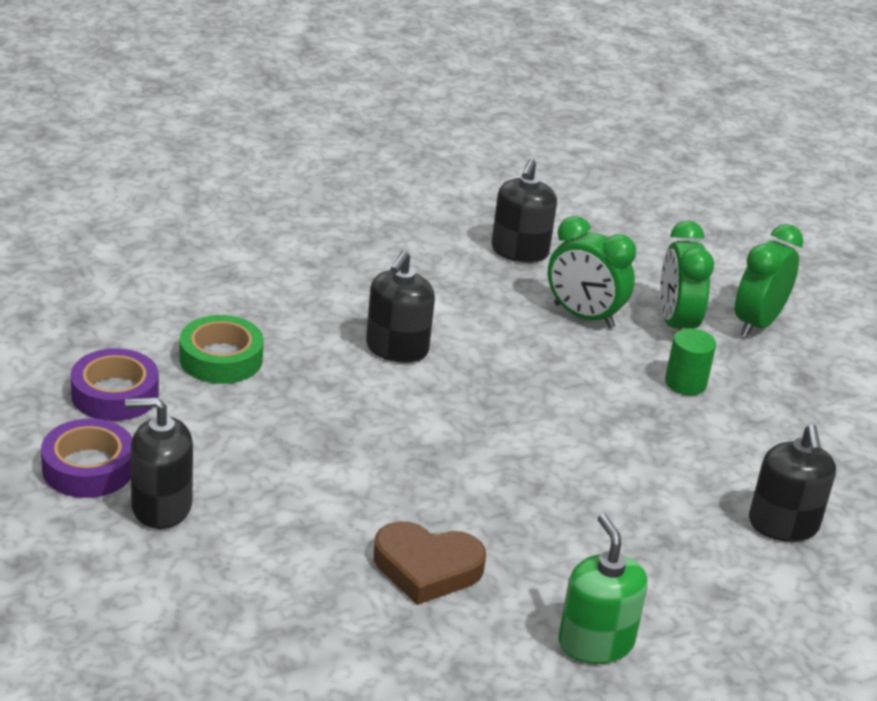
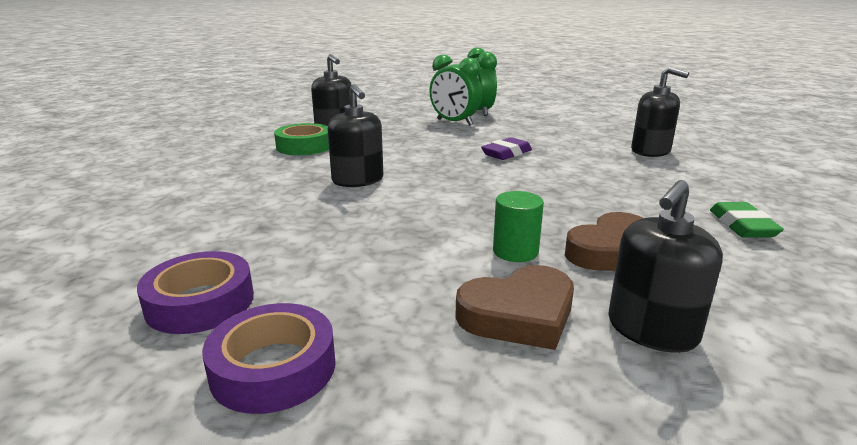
camera: 45 degrees left, 10 degrees down
(161, 506) = (396, 345): black soap dispenser -> black soap dispenser (652, 330)
(221, 358) = (254, 236): green tape -> green tape (304, 146)
(259, 547) = (519, 315): none -> brown heart
(583, 316) = (414, 134): green clock -> none
(595, 642) = (742, 226): green soap dispenser -> green eraser
(610, 412) = (506, 153): none -> purple eraser
(685, 383) = (504, 134): green cylinder -> green cylinder (515, 251)

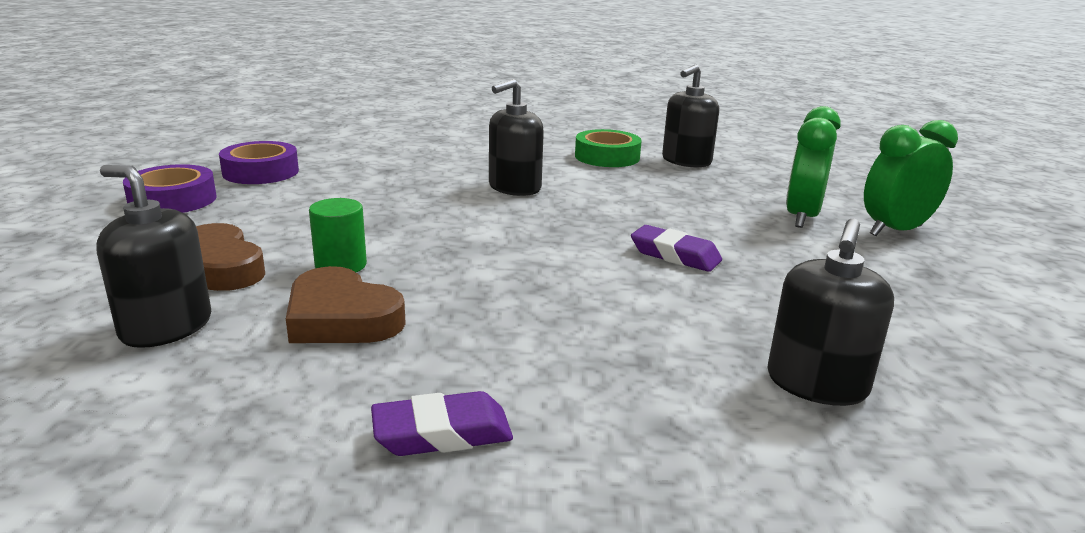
camera: 75 degrees right, 0 degrees up
(742, 226) = (442, 434): green eraser -> purple eraser

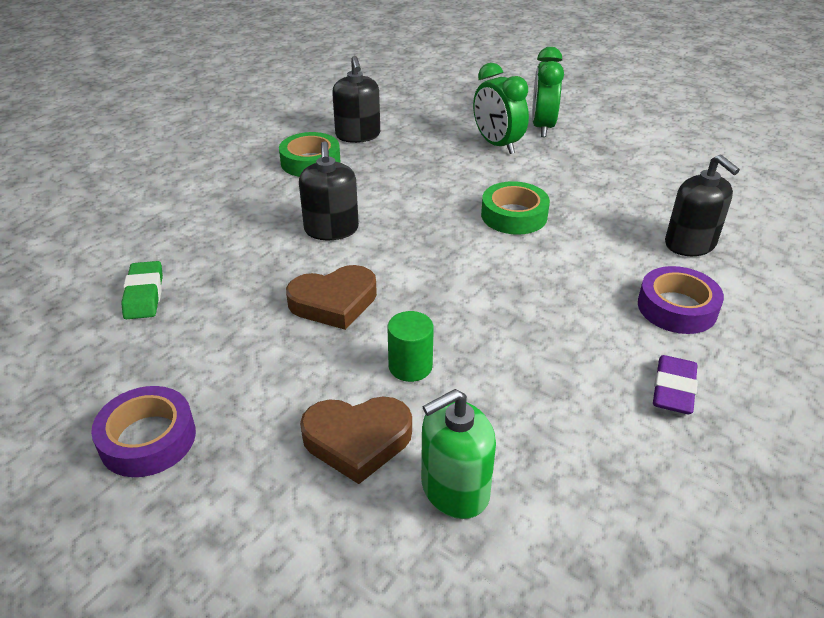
camera: 55 degrees left, 15 degrees up
(166, 327) = (454, 489): black soap dispenser -> green soap dispenser
(261, 172) = (127, 359): purple tape -> purple tape (677, 308)
(341, 318) = (503, 390): brown heart -> brown heart (334, 302)
(342, 157) = (144, 295): none -> green eraser
(675, 255) = (514, 215): purple eraser -> green tape

